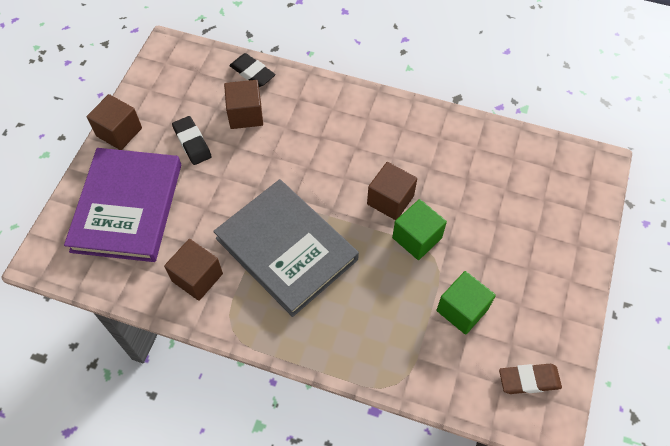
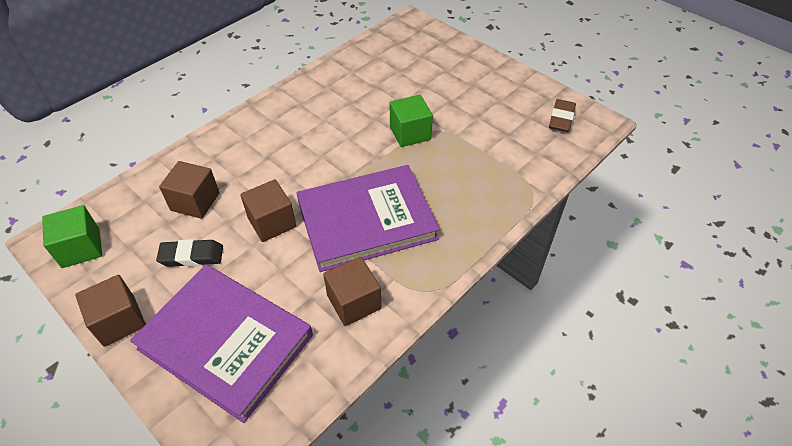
camera: 65 degrees left, 10 degrees down
(252, 73) = (151, 180): black eraser -> none
(286, 248) = (366, 220): grey book -> purple book
(390, 200) = (364, 135): brown cube -> brown cube (272, 222)
(462, 310) = (488, 131): green cube -> green cube (81, 248)

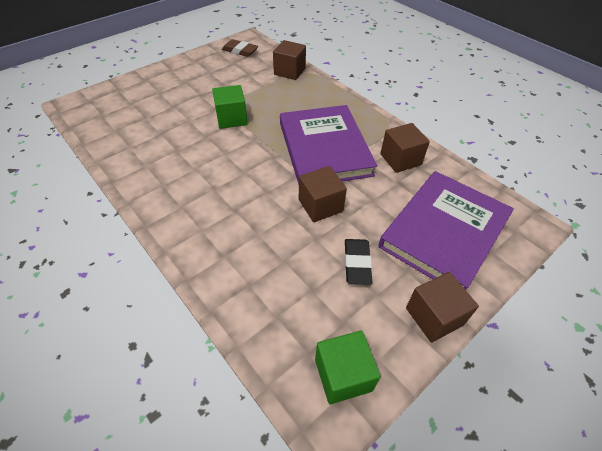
camera: 85 degrees left, 0 degrees up
(195, 201) = (286, 266): brown cube -> brown cube (289, 71)

